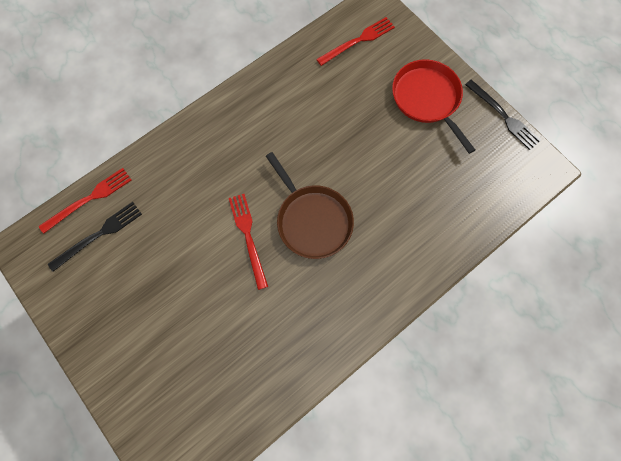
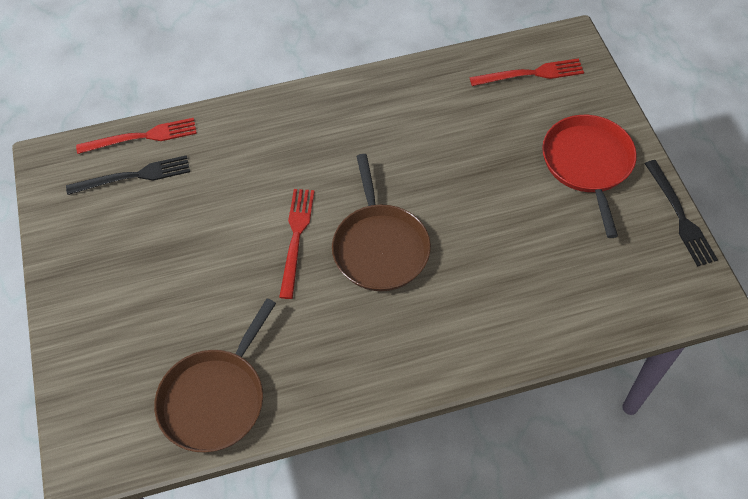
camera: 25 degrees right, 15 degrees down
(248, 388) = (215, 399): none -> brown pan

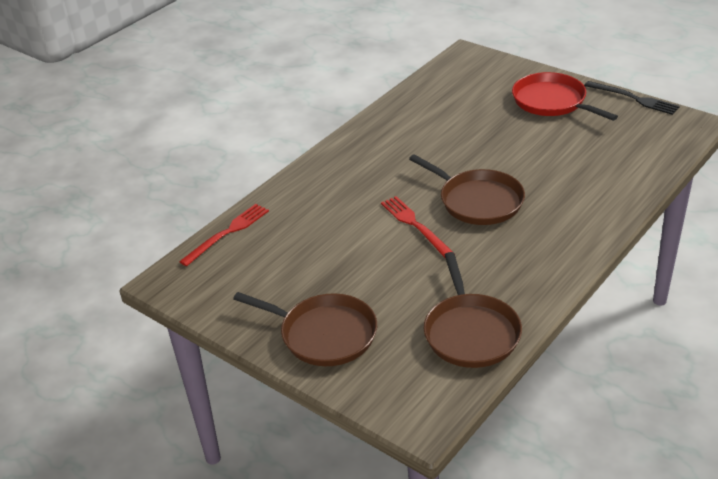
camera: 35 degrees left, 20 degrees down
(105, 309) = (324, 334): none -> brown pan
(134, 176) = (249, 256): black fork -> none
(531, 74) = (462, 78): red fork -> none

